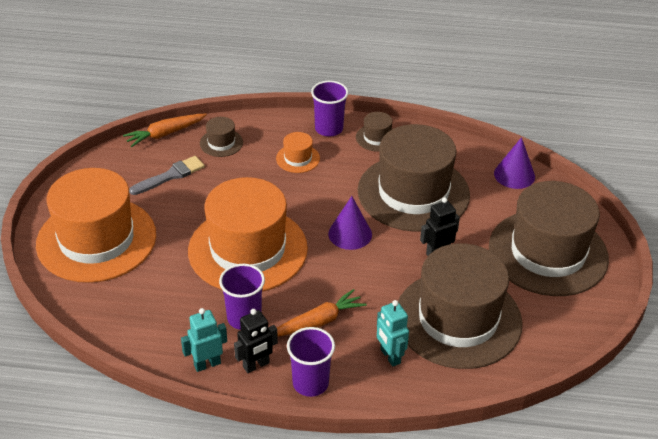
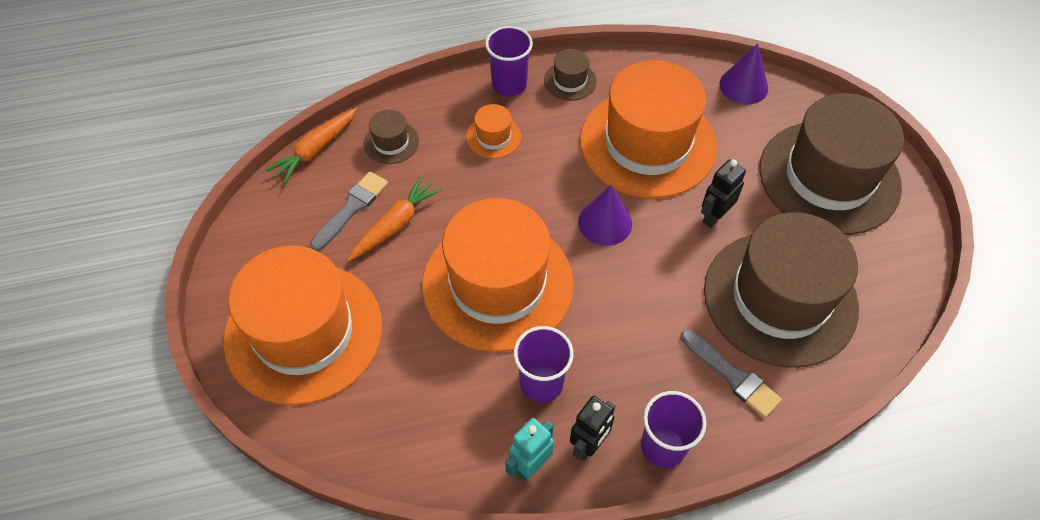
camera: 20 degrees left, 15 degrees up
(318, 322) = (629, 357): orange carrot -> orange carrot (395, 225)
(390, 356) = (732, 376): turquoise robot -> grey brush
(413, 193) = (647, 143): brown hat -> orange hat

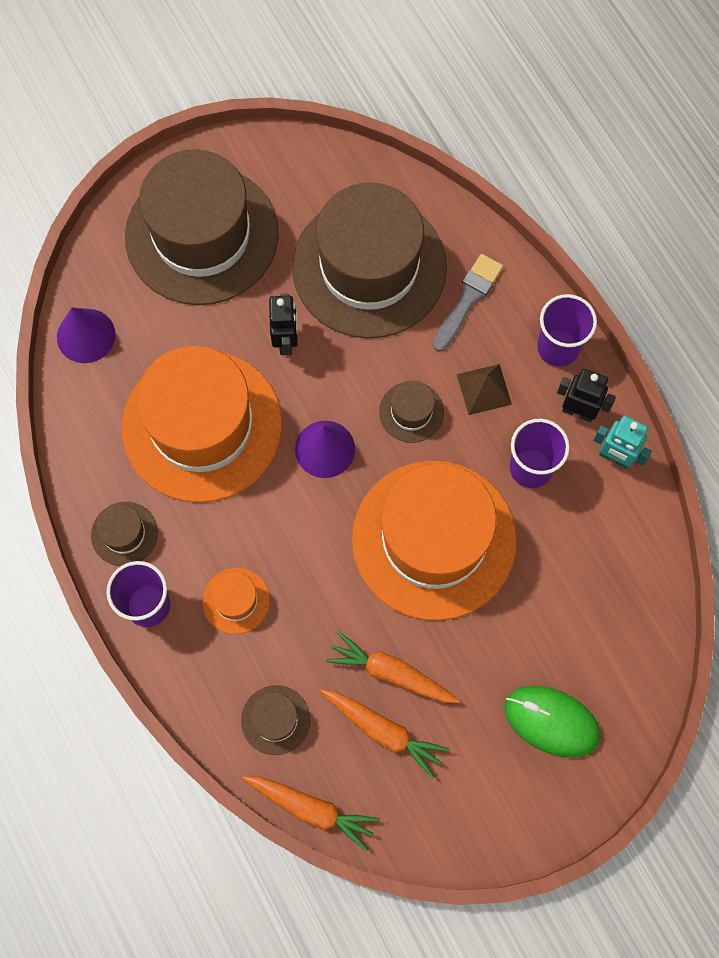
camera: 105 degrees left, 15 degrees up
(303, 332) = (551, 721): orange hat -> green mouse
(351, 208) = (383, 731): grey brush -> orange carrot
(623, 296) = (411, 412): none -> brown hat
(632, 364) = (484, 389): none -> brown pyramid
(714, 216) = (286, 341): black robot -> black robot turned 120 degrees counterclockwise

